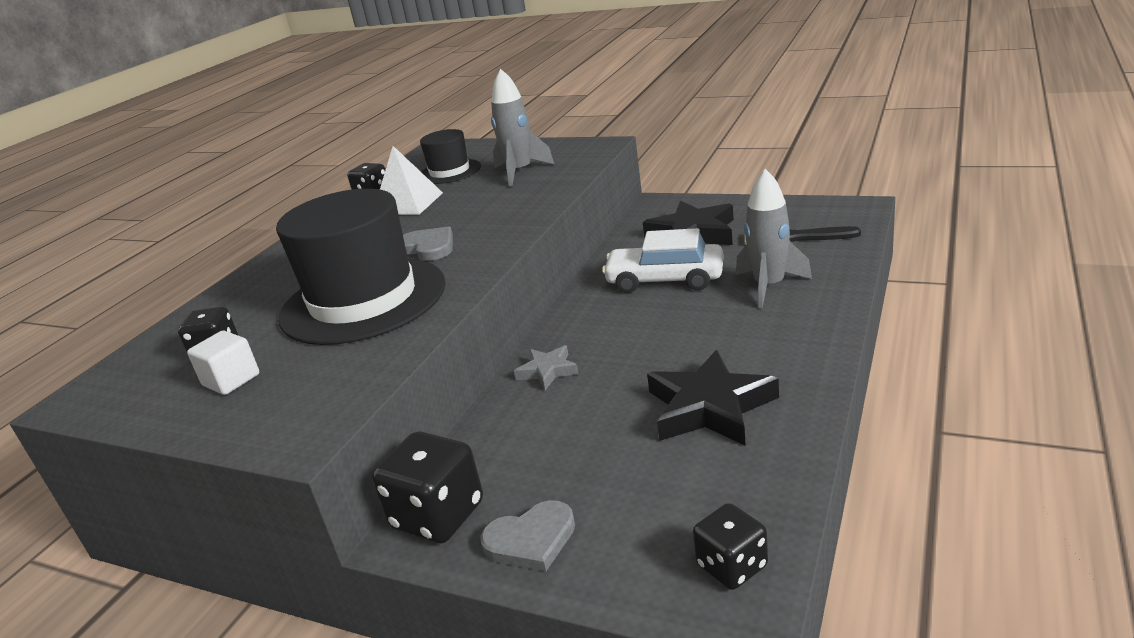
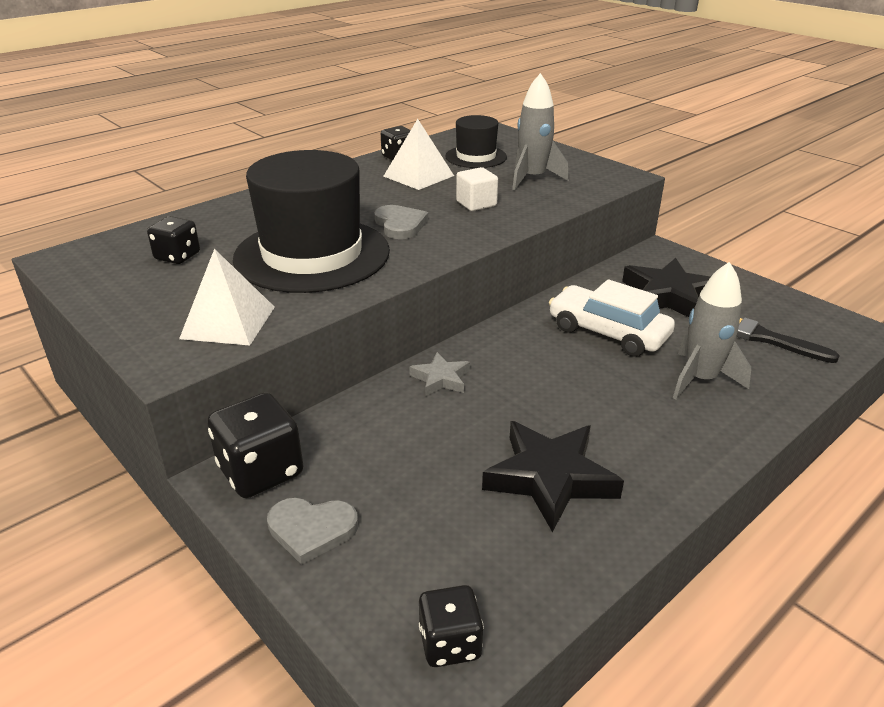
camera: 20 degrees right, 5 degrees up
(231, 380) = (167, 287): white cube -> white cube (476, 204)
(331, 384) = (228, 322): none -> white pyramid

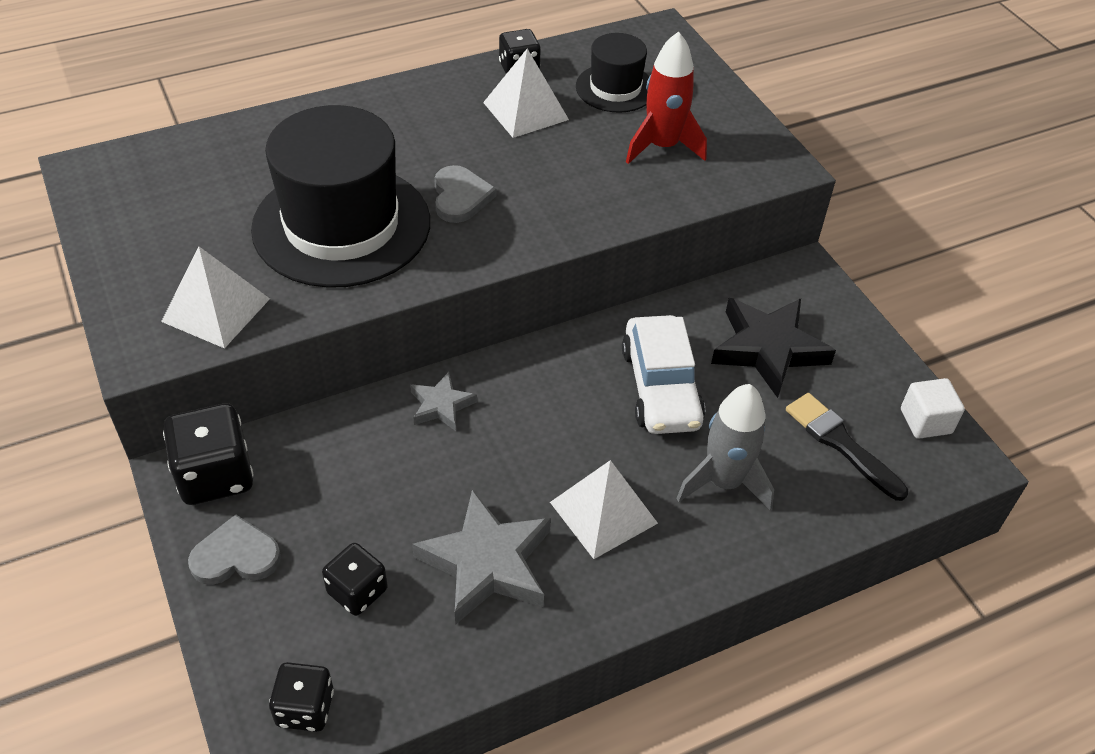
camera: 15 degrees right, 15 degrees up
(177, 256) = (201, 194): black dice -> black dice (357, 591)
(311, 530) = (236, 556): grey heart -> grey heart turned 150 degrees clockwise
(476, 204) = (567, 179): white cube -> white cube (925, 421)
(532, 178) = (662, 147): grey rocket -> red rocket
(550, 478) = (487, 563): black star -> grey star
(608, 332) = (660, 387): white car -> white car turned 150 degrees counterclockwise
(622, 420) = (603, 512): none -> white pyramid

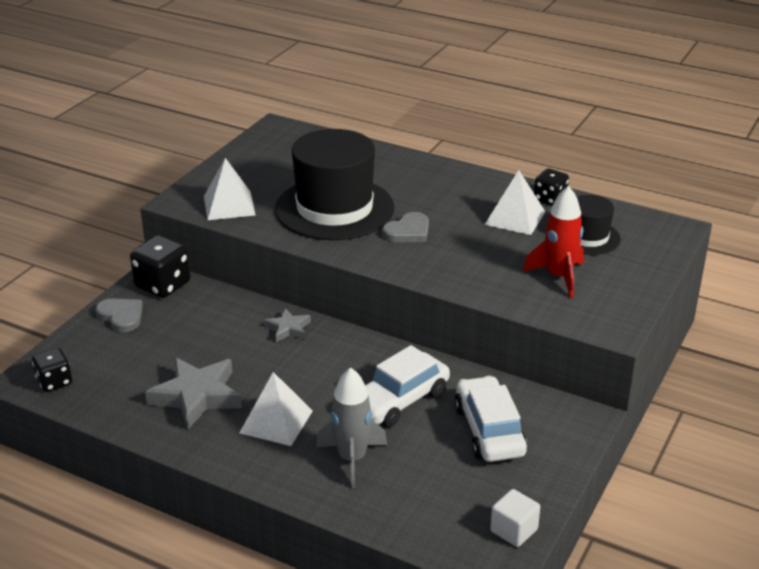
camera: 55 degrees right, 15 degrees down
(357, 591) = (136, 363): black dice -> none
(768, 349) = (489, 430): black star -> white car
(841, 444) = (444, 497): black brush -> none

